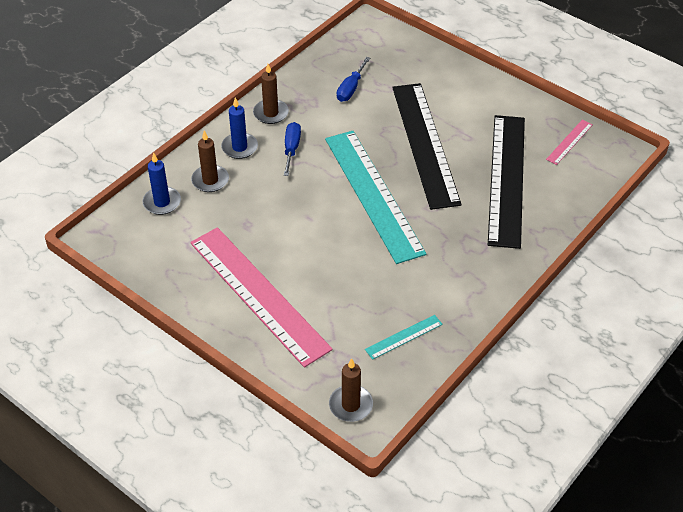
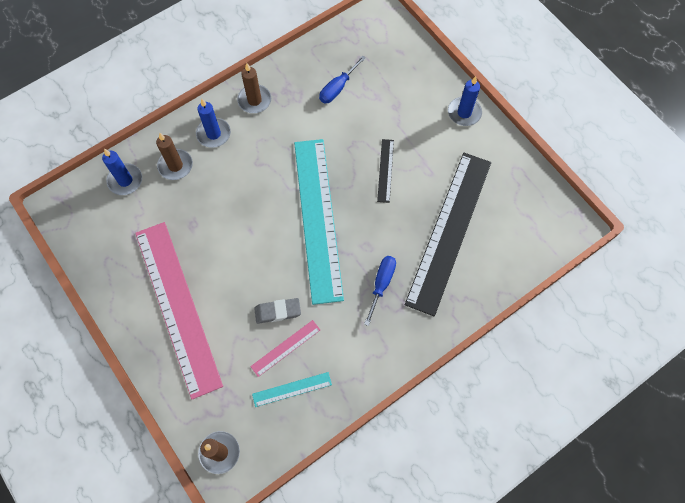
camera: 15 degrees right, 20 degrees up
(291, 149) = (260, 147): blue screwdriver -> blue screwdriver (381, 284)
(363, 277) = (277, 311): none -> grey eraser
(424, 144) = (385, 170): black ruler -> black ruler, size x0.41
(482, 85) = (464, 113): none -> blue candle
(569, 142) = (525, 201): pink ruler -> pink ruler (285, 348)

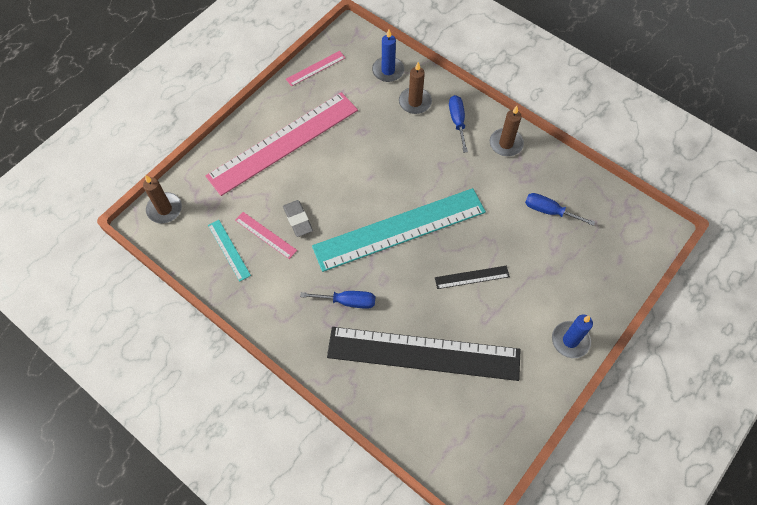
camera: 75 degrees right, 5 degrees down
(91, 252) = (315, 68): none -> pink ruler
(213, 134) = (457, 121): blue candle -> blue screwdriver

